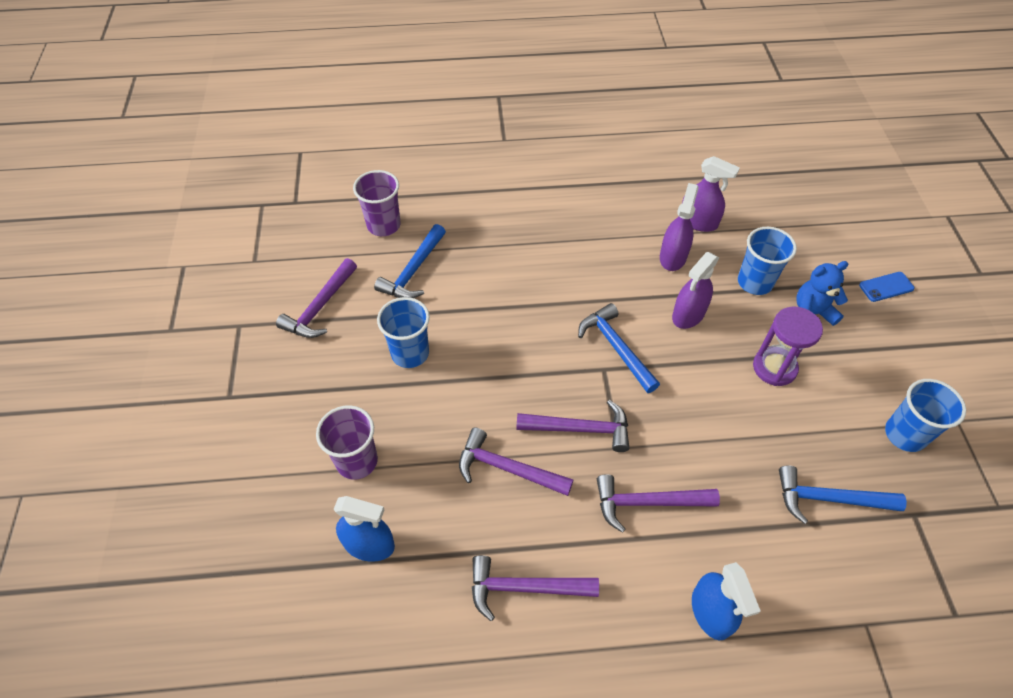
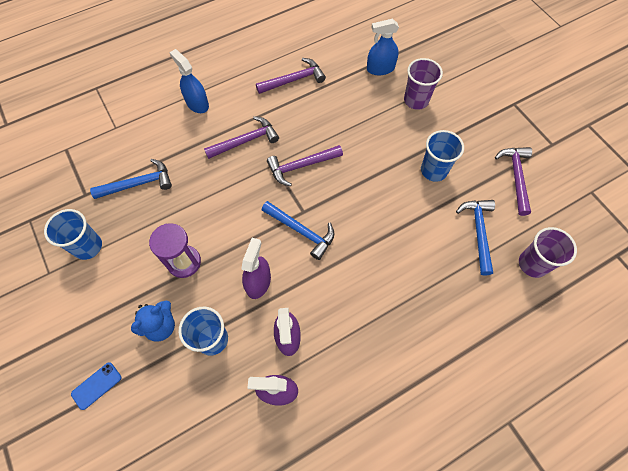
camera: 155 degrees right, 10 degrees up
(507, 469) = (332, 128): purple hammer -> none

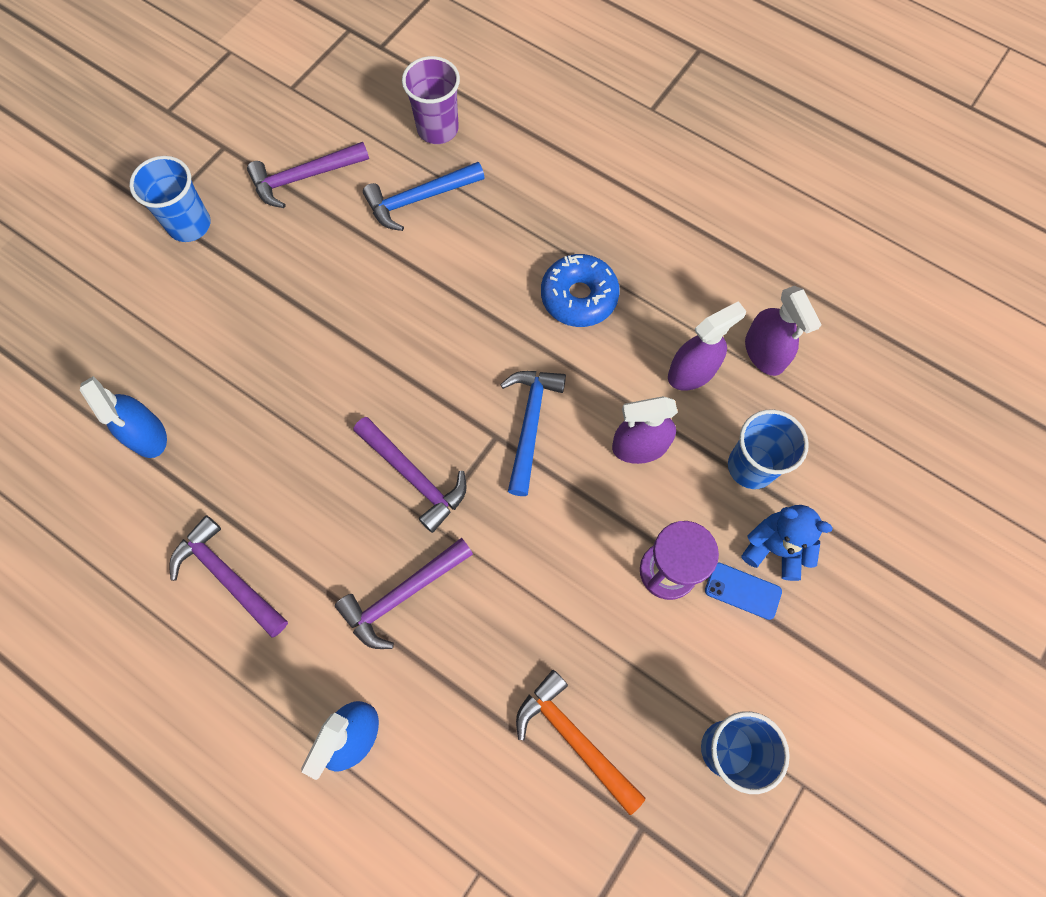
camera: 115 degrees left, 5 degrees up
(96, 385) = (899, 587): blue phone -> blue phone (742, 591)
(138, 184) = (574, 739): blue hammer -> orange hammer
(245, 141) = (403, 595): purple hammer -> purple hammer turned 75 degrees counterclockwise
(370, 294) = (579, 297): none -> blue donut
(416, 100) = (203, 352): purple cup -> none
(434, 170) = (338, 283): blue cup -> blue cup (189, 225)

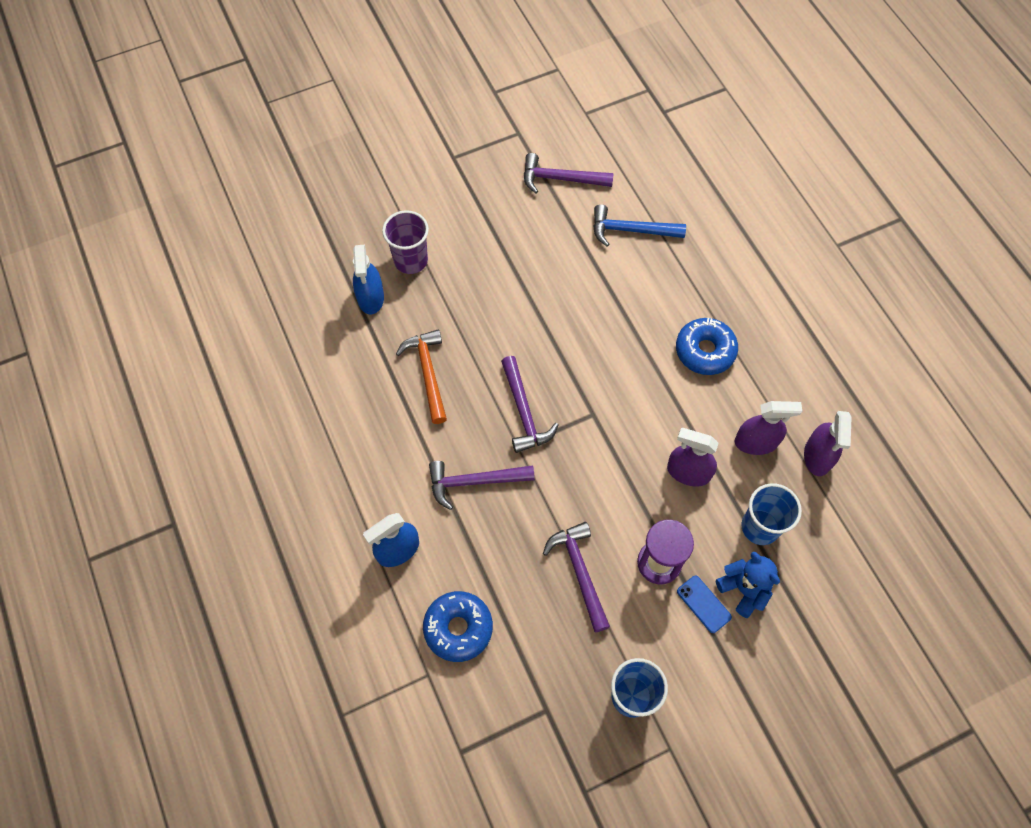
camera: 30 degrees right, 5 degrees down
(189, 225) = (468, 175): blue cup -> none
(228, 577) = (373, 411): purple hammer -> purple hammer (579, 572)
(437, 129) = (671, 188): purple cup -> purple cup (411, 260)
(483, 790) = (458, 628): none -> blue donut
(530, 425) = (620, 418): blue hammer -> none
(574, 739) = (534, 631): orange hammer -> orange hammer (428, 373)

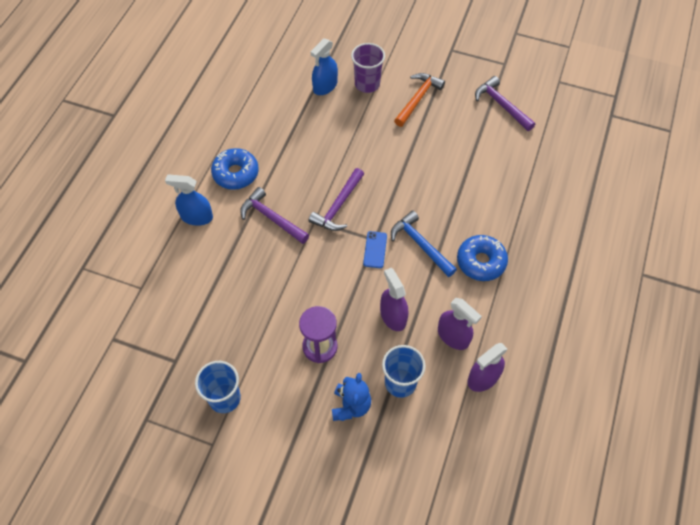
camera: 45 degrees right, 5 degrees down
(428, 373) = (310, 146): orange hammer -> orange hammer (417, 99)
(458, 628) = (180, 280): blue donut -> blue donut (235, 173)
(579, 572) = (272, 311): purple hammer -> none
(631, 230) = (512, 163): blue hammer -> blue hammer (420, 245)
(703, 604) = (319, 391): blue phone -> blue phone (375, 249)

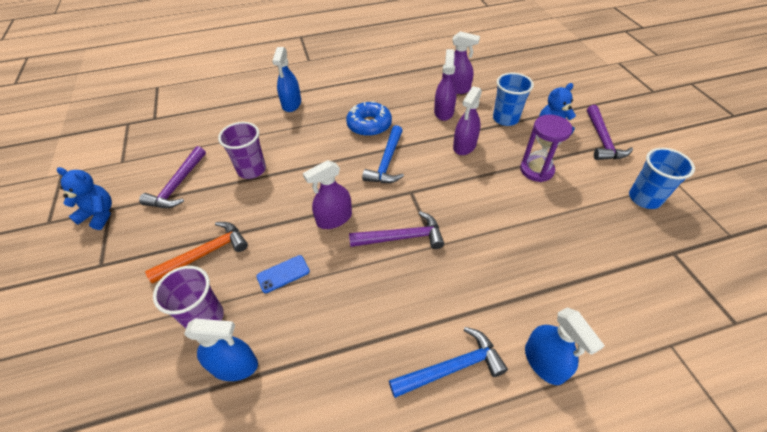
camera: 125 degrees left, 10 degrees down
(235, 173) = (451, 367): blue donut -> blue hammer
(272, 218) = (469, 283): purple hammer -> purple hammer (602, 140)
(375, 249) = (420, 186): blue phone -> blue phone (283, 274)
(389, 178) = (334, 219): none -> purple spray bottle
(417, 99) = (205, 253): orange hammer -> orange hammer turned 150 degrees clockwise
(485, 153) = (251, 170): none -> purple cup
(502, 58) = (99, 215): none -> blue teddy bear
(562, 219) = (291, 104): none -> blue spray bottle

